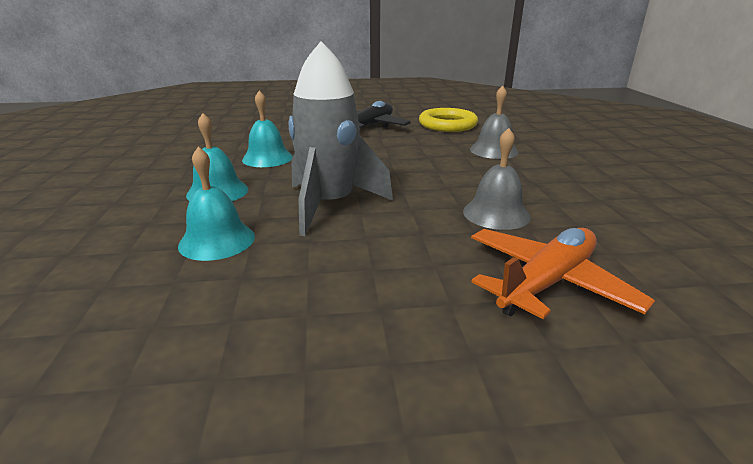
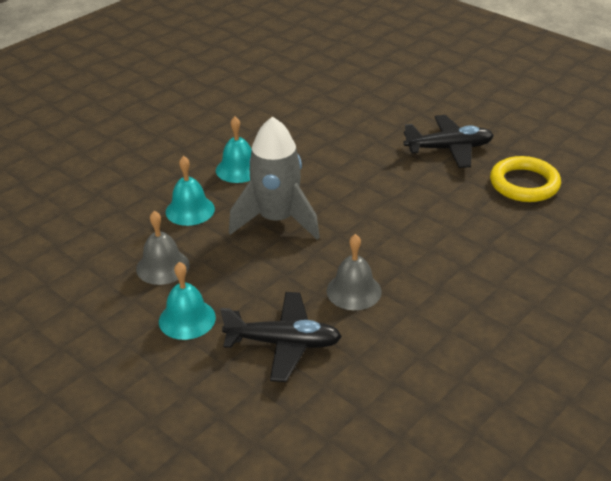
camera: 50 degrees right, 10 degrees up
(267, 158) = (311, 150): turquoise bell -> turquoise bell (187, 319)
(494, 150) = (488, 239): grey bell -> grey bell (162, 266)
(547, 283) = (283, 343): orange plane -> black plane

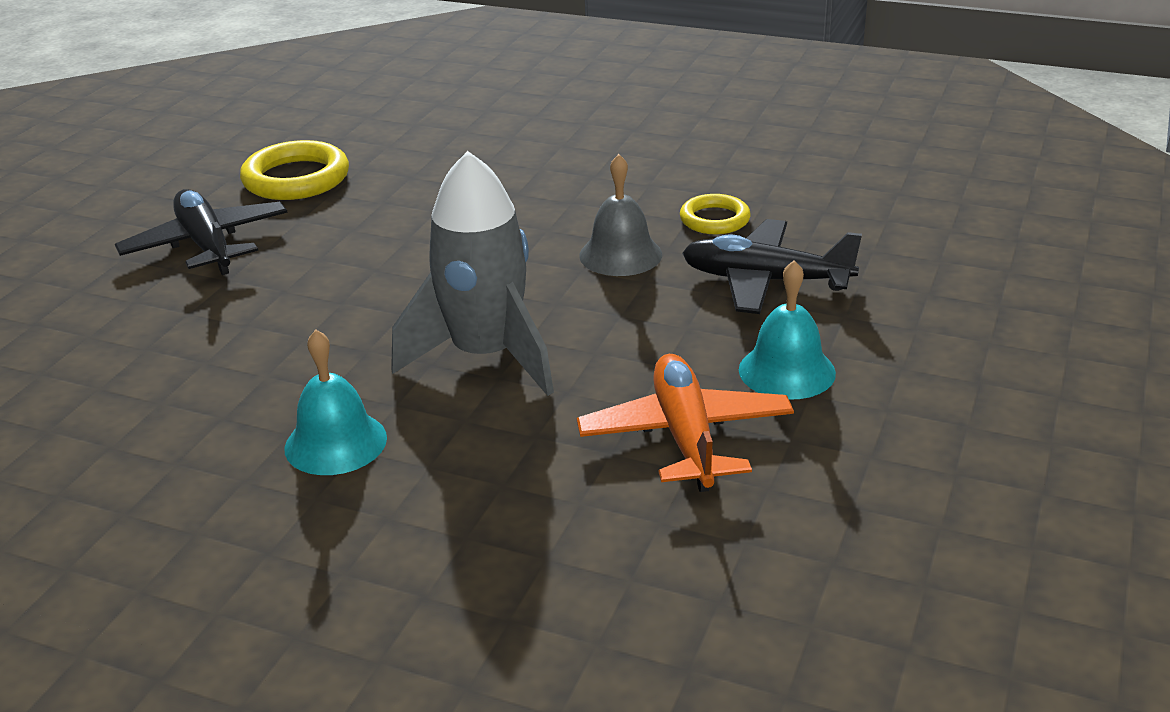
camera: 110 degrees left, 5 degrees down
(162, 266) = (685, 436): grey bell -> orange plane
(190, 210) = (503, 460): turquoise bell -> none
(283, 343) = (765, 281): black plane -> black plane turned 60 degrees counterclockwise
(377, 347) = (714, 219): none -> yellow ring

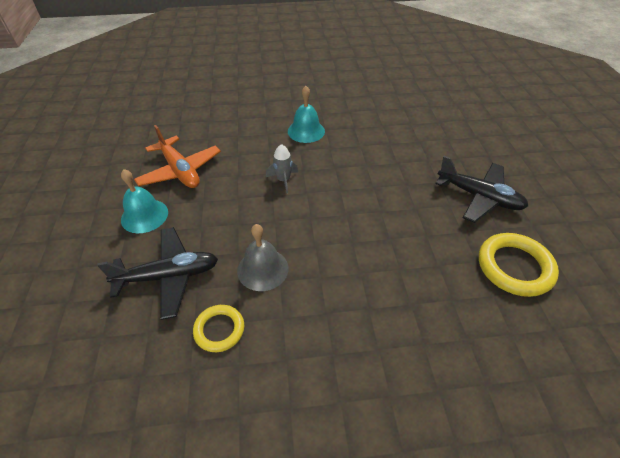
camera: 150 degrees right, 15 degrees up
(486, 356) = (283, 180): grey rocket -> grey rocket, size x0.44

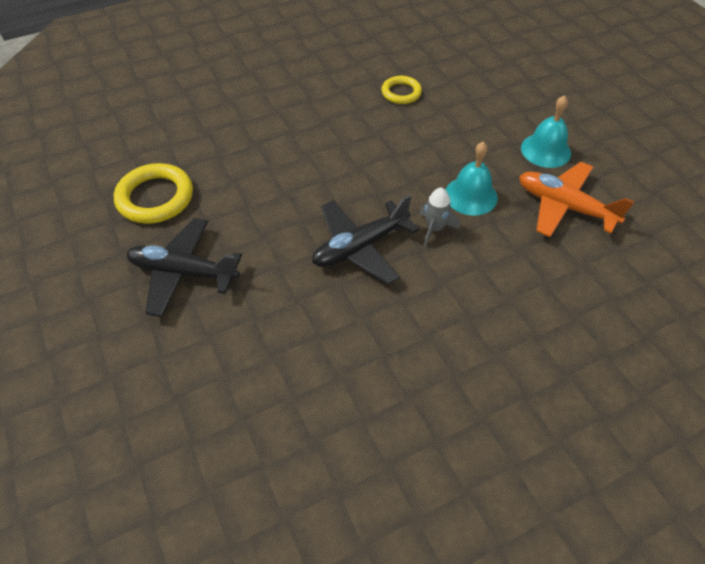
camera: 160 degrees right, 5 degrees up
(169, 276) = (470, 112): black plane -> black plane (360, 247)
(262, 269) = (396, 136): grey bell -> none
(306, 131) = (455, 322): turquoise bell -> turquoise bell (471, 195)

